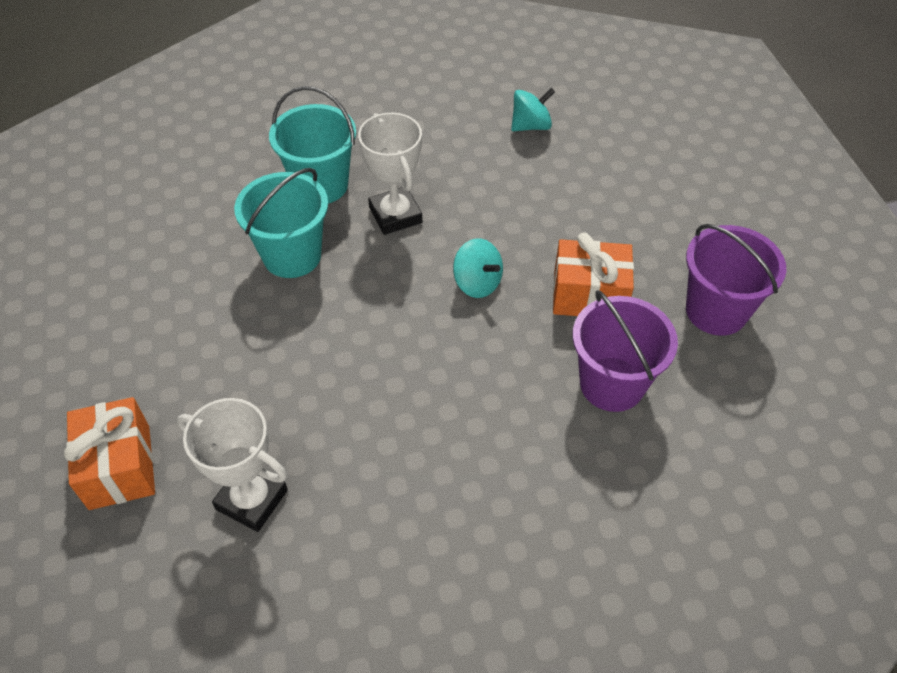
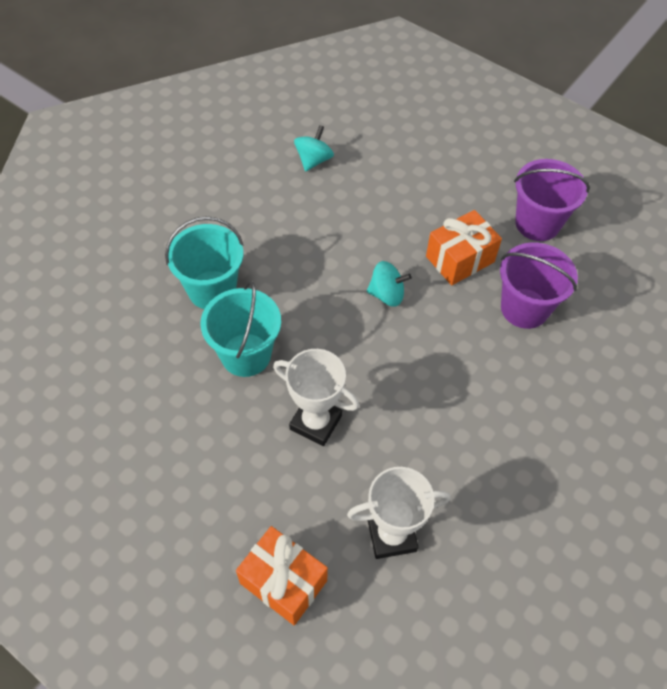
camera: 40 degrees left, 5 degrees up
(395, 215) = (287, 280): white trophy -> white trophy (315, 422)

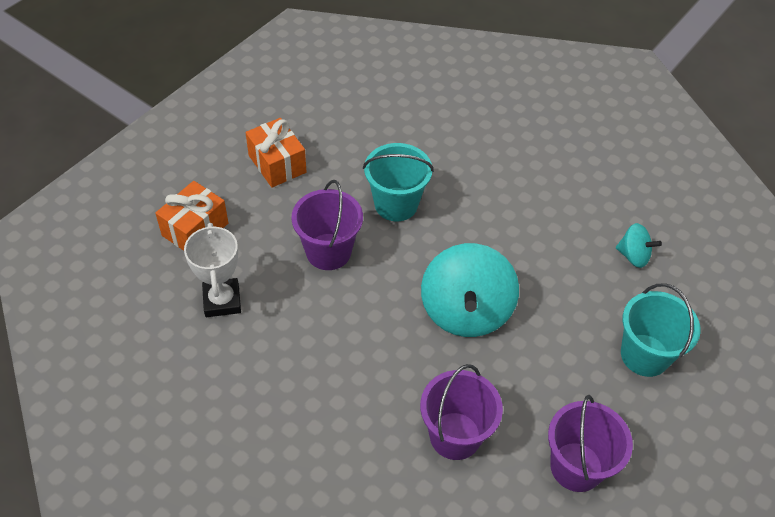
camera: 90 degrees right, 5 degrees down
(212, 290) = (462, 180): turquoise bucket -> turquoise bucket (644, 355)
(315, 422) = (328, 252): white trophy -> purple bucket
(387, 294) = (465, 311): turquoise spinning top -> turquoise spinning top, size x2.04
(460, 259) = (516, 380): orange gift -> orange gift (277, 164)

